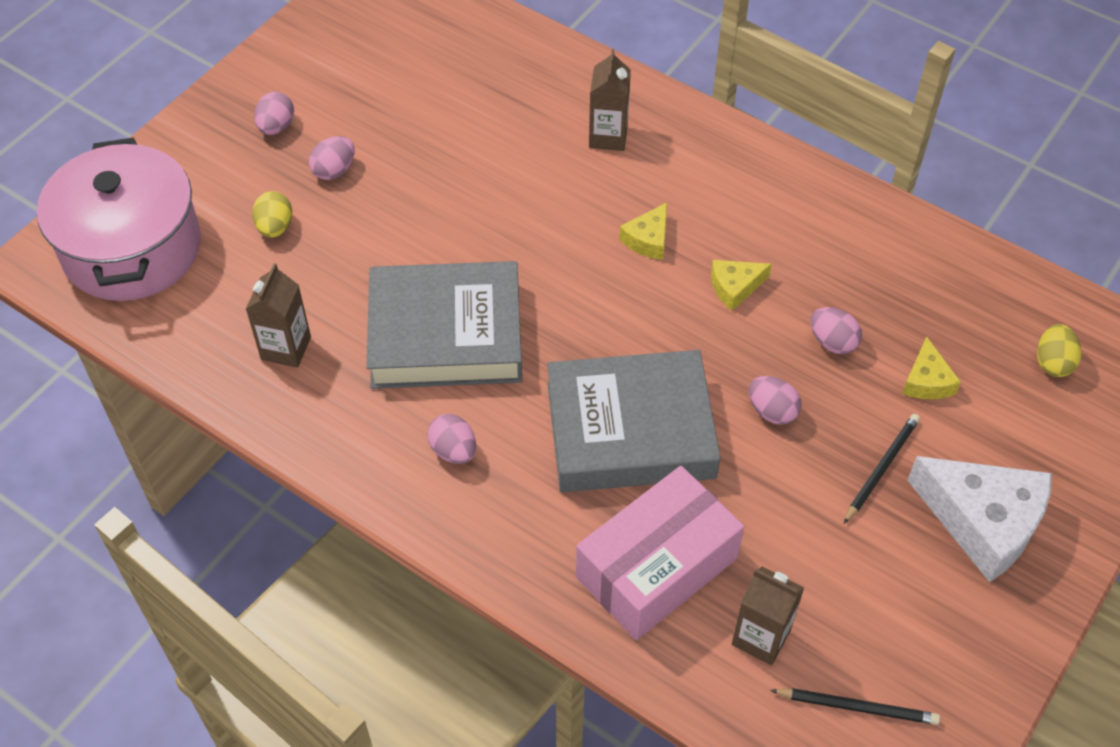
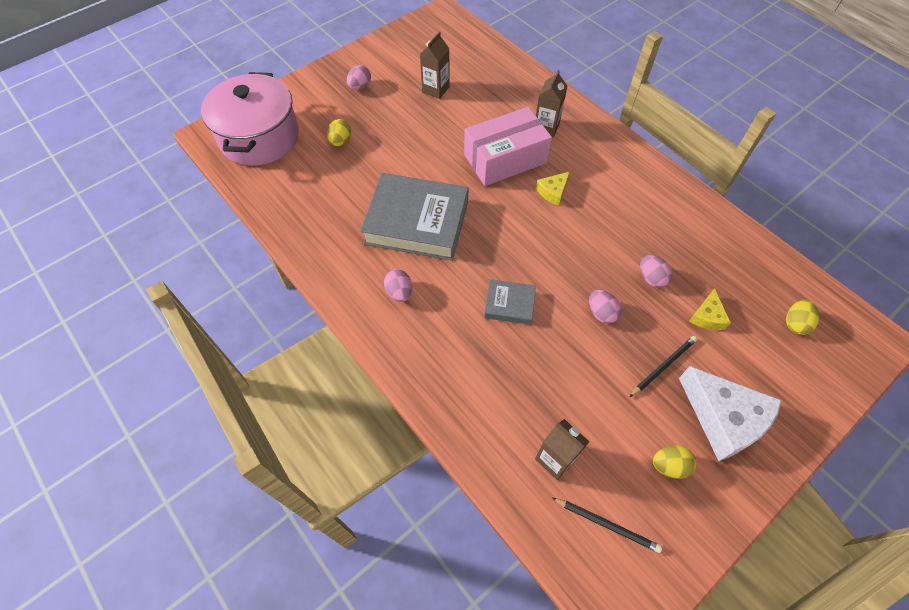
camera: 15 degrees right, 5 degrees up
(286, 348) = (323, 210): brown carton -> brown carton (435, 89)
(334, 170) = (383, 116): pink egg -> none
(630, 430) = (509, 304): grey book -> grey book, size x0.48
(656, 568) = (501, 396): pink box -> pink box (505, 159)
(735, 287) = (598, 231): yellow cheese -> none
(923, 605) = (669, 465): none -> yellow egg

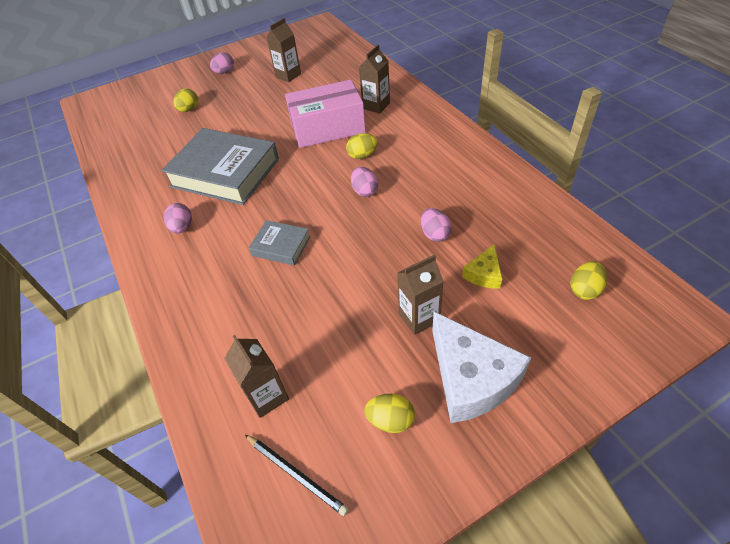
camera: 15 degrees right, 10 degrees down
(259, 137) = (124, 104): pink pot -> none
(553, 192) = (362, 155): yellow cheese -> yellow egg
(601, 313) = (370, 261): pink egg -> pink egg (365, 191)
(663, 366) = (419, 317): black pencil -> brown carton

